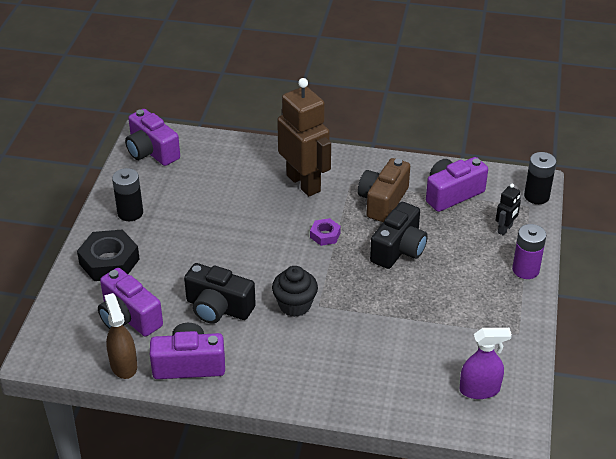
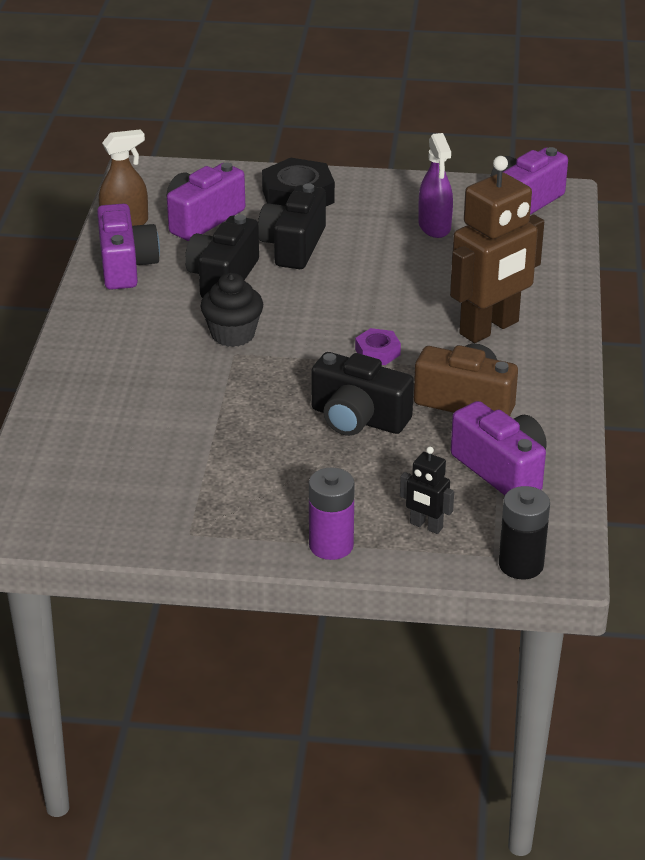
camera: 85 degrees right, 5 degrees down
(130, 213) = (392, 200): black battery -> none
(181, 268) = (293, 246): none -> black camera
(479, 389) = (79, 494): purple spray bottle -> purple spray bottle (434, 227)

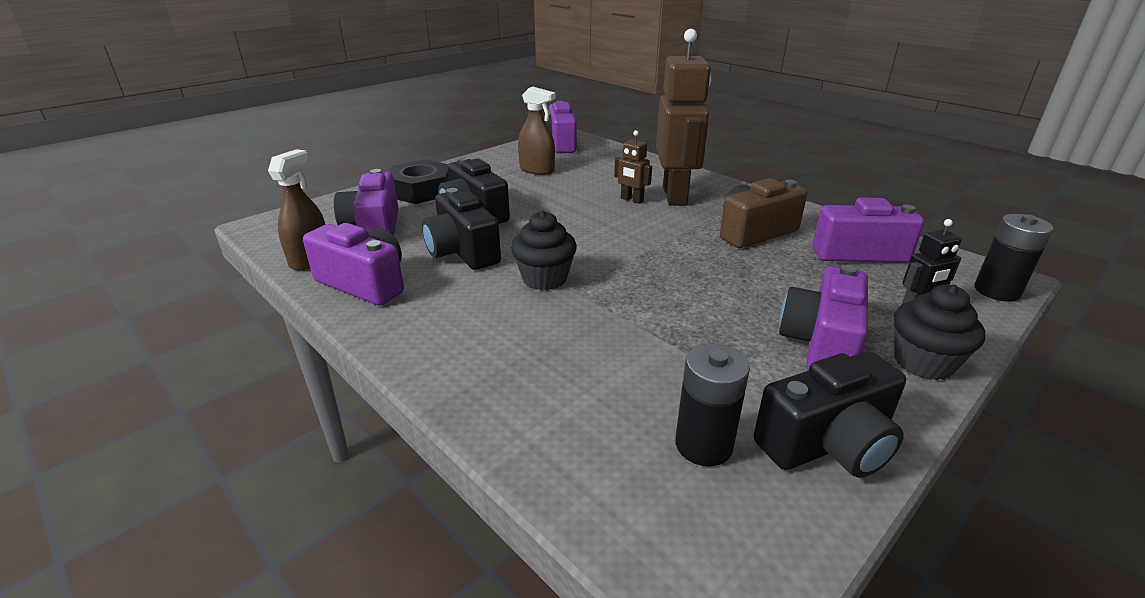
camera: 50 degrees left, 5 degrees down
(119, 479) = (703, 445): none -> black battery
(300, 492) = (821, 344): none -> purple camera
(331, 545) = (923, 363): purple battery -> black cupcake
(358, 419) = (733, 276): black camera -> black camera (828, 444)
(377, 352) = (652, 236): purple nut -> none
(434, 227) = (537, 170): purple spray bottle -> brown spray bottle
(442, 309) = (631, 200): none -> brown robot

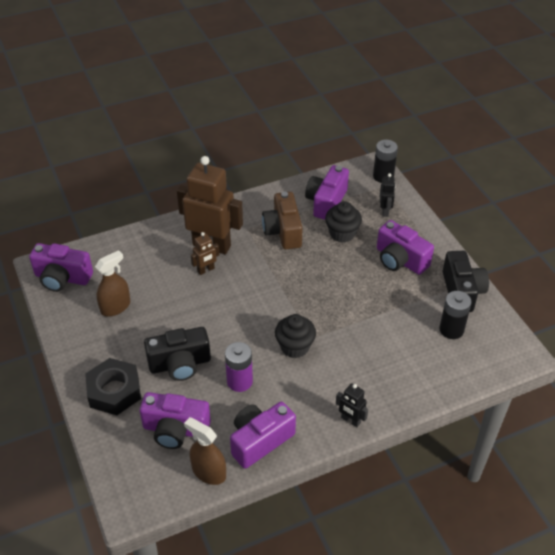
camera: 70 degrees left, 15 degrees up
(418, 353) = (350, 420): none -> black robot
(462, 251) = (239, 381): black camera -> purple battery
(923, 363) = (425, 235): black cupcake -> black cupcake (342, 233)

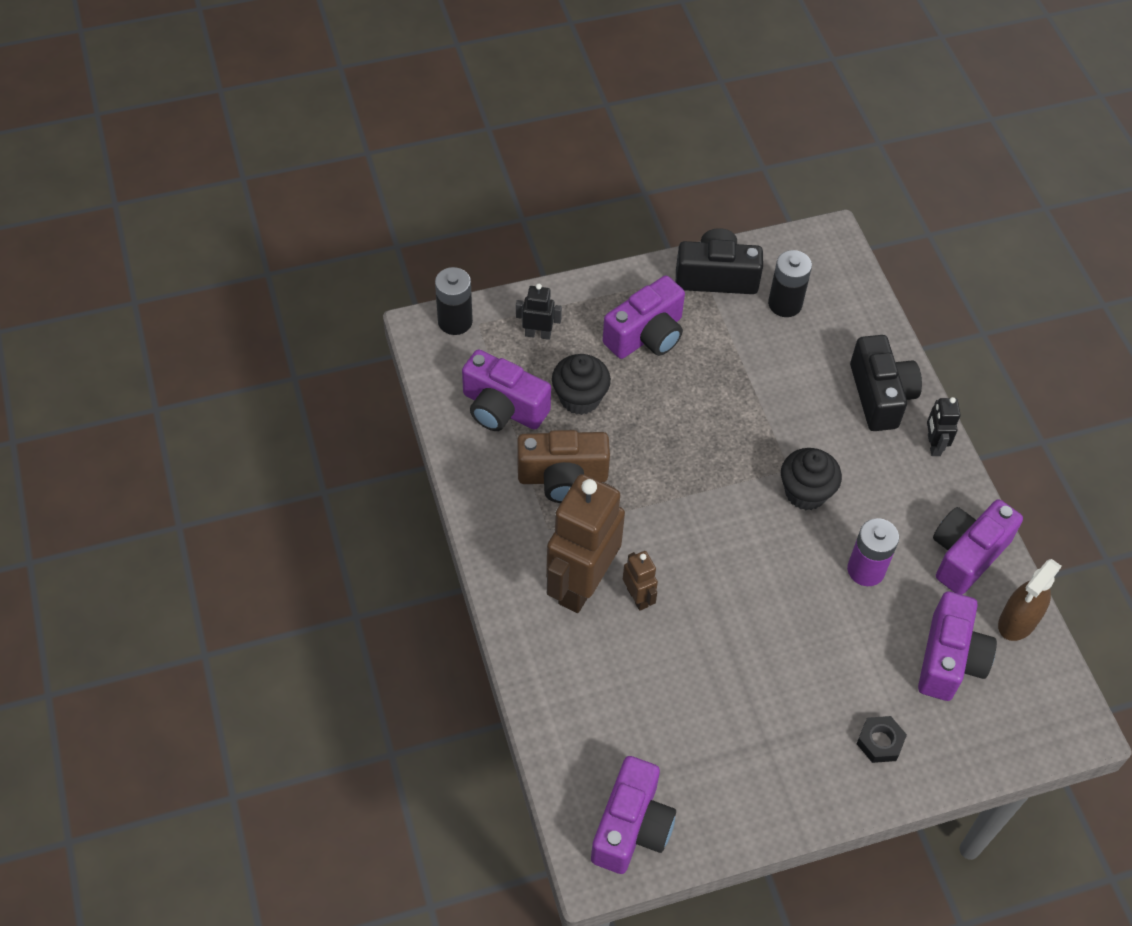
camera: 85 degrees left, 10 degrees up
(114, 391) = (880, 742): black nut -> black nut, size x0.53
(115, 307) = (707, 738): brown spray bottle -> none
(180, 364) = (831, 647): black camera -> black camera (880, 395)
(260, 440) = (966, 555): purple camera -> purple camera turned 75 degrees clockwise
(350, 420) = (933, 445): black robot -> black robot turned 135 degrees clockwise

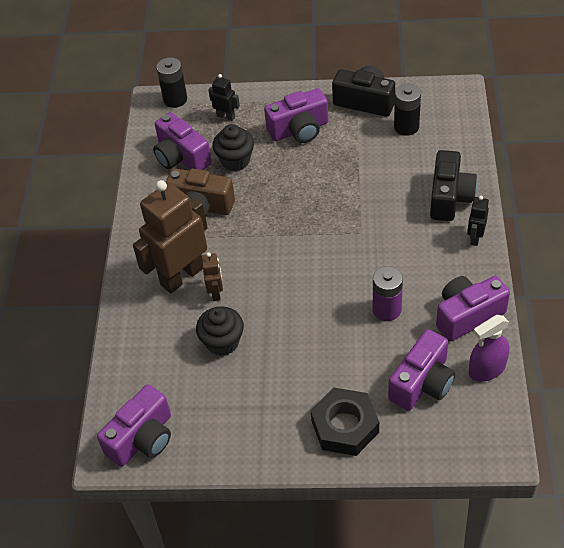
camera: 25 degrees right, 5 degrees down
(805, 492) = (365, 250): black cupcake -> black cupcake (222, 342)
(880, 742) = (345, 426): black nut -> black nut, size x1.87
(1017, 621) = (487, 369): brown spray bottle -> purple spray bottle

